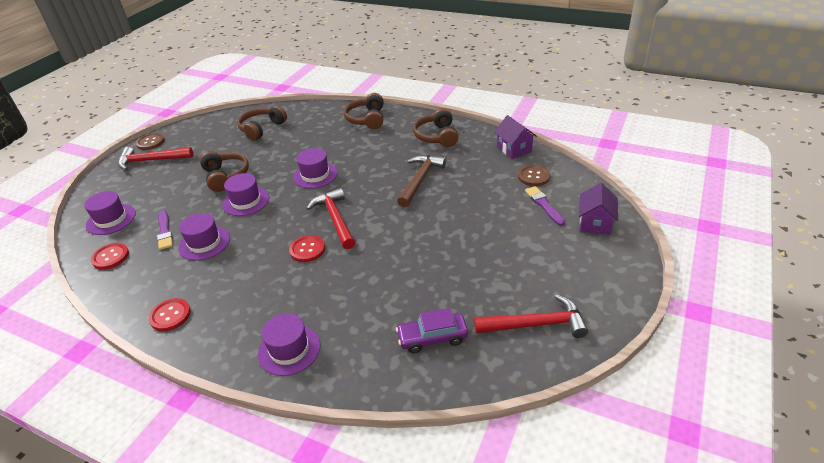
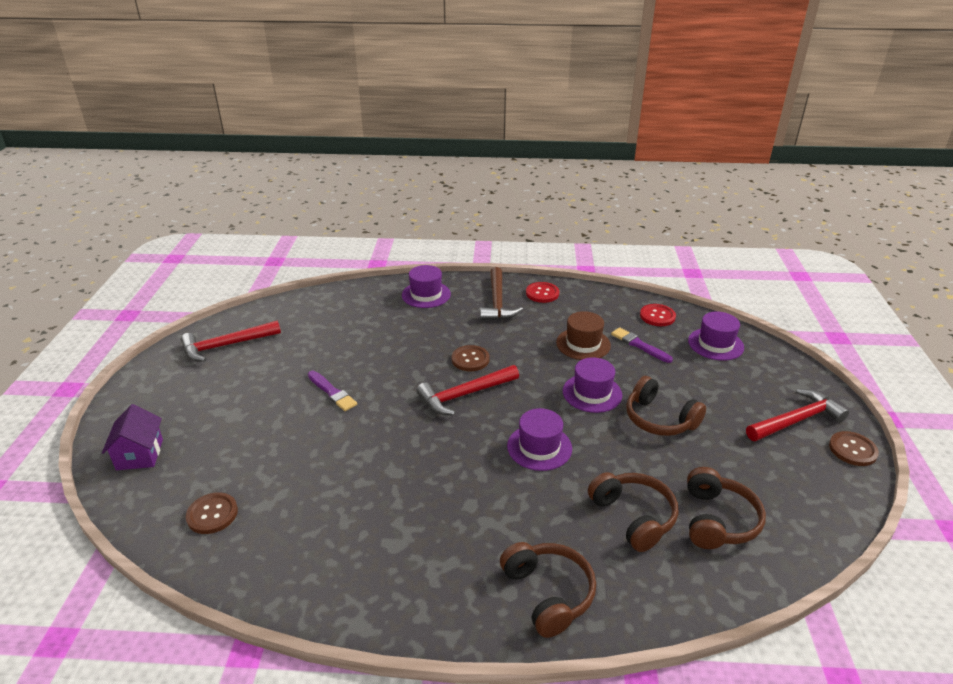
camera: 155 degrees right, 5 degrees down
(204, 243) = (583, 344): purple hat -> brown hat
(307, 249) = (470, 359): red button -> brown button
(335, 219) = (464, 395): red hammer -> red hammer turned 105 degrees clockwise
(420, 180) = (384, 471): brown hammer -> brown hammer (497, 302)
(432, 338) = (315, 321): purple car -> none
(437, 136) = (389, 573): brown headphones -> brown headphones (633, 517)
(514, 149) = (242, 571): purple house -> none
(544, 205) = (203, 467): purple brush -> purple brush (332, 392)

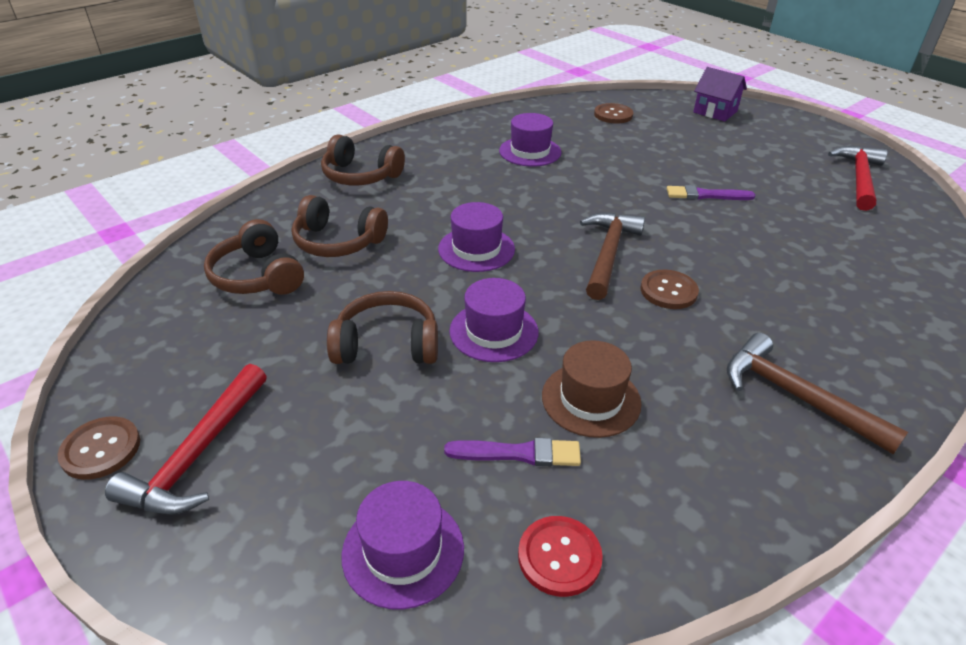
camera: 135 degrees right, 5 degrees up
(426, 294) = (881, 344): purple hat -> purple hat (530, 151)
(464, 395) = (608, 254): red hammer -> brown hammer
(542, 293) = (783, 467): red button -> none

